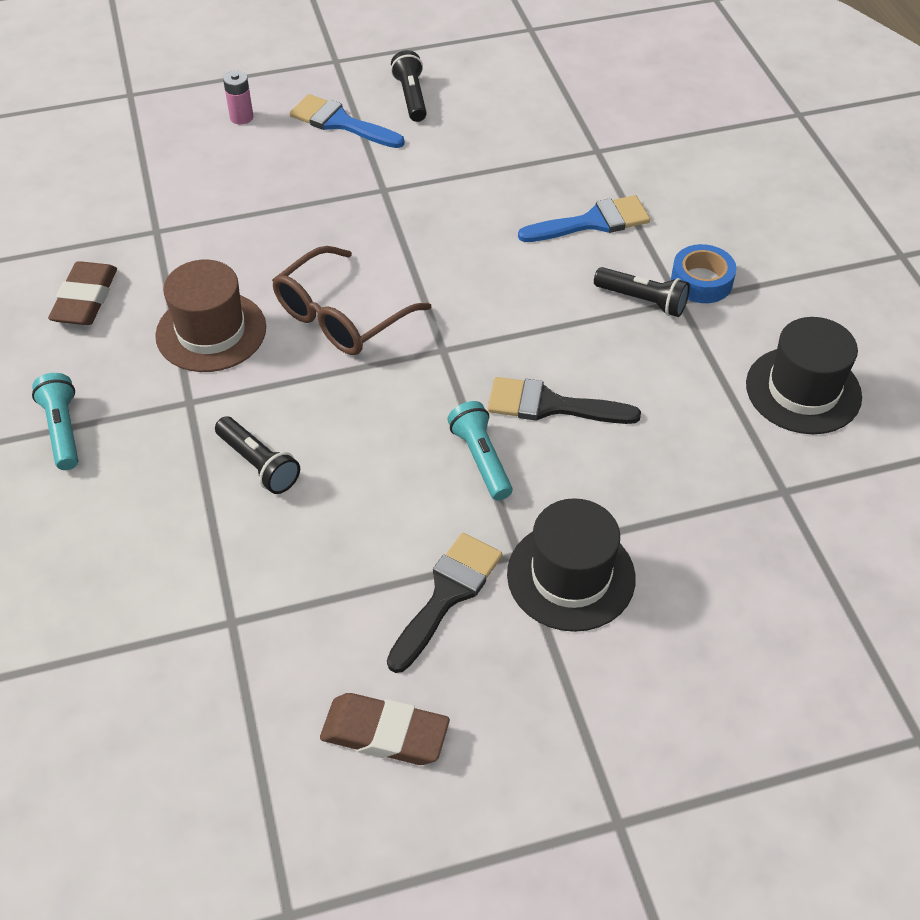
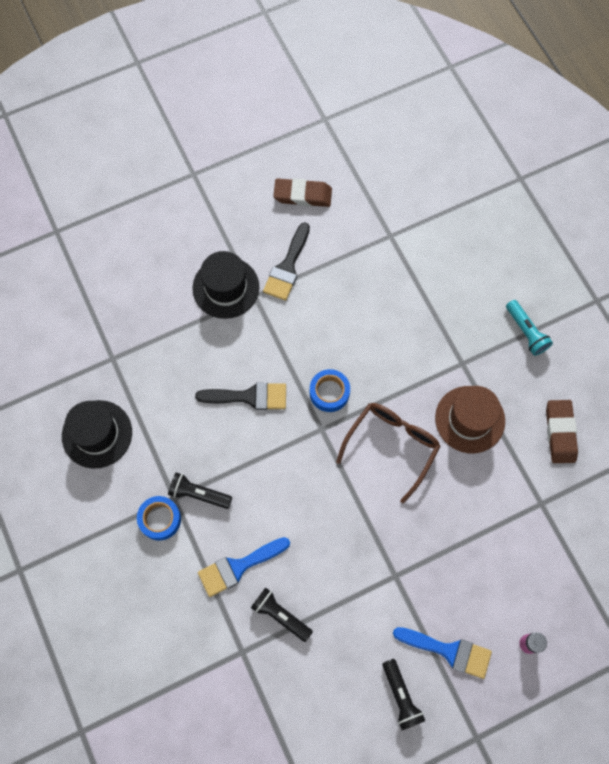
camera: 170 degrees right, 20 degrees up
(258, 464) = (407, 328): black flashlight -> black flashlight (280, 615)
(418, 393) = (329, 392): none -> blue tape
(481, 459) = (284, 351): turquoise flashlight -> none

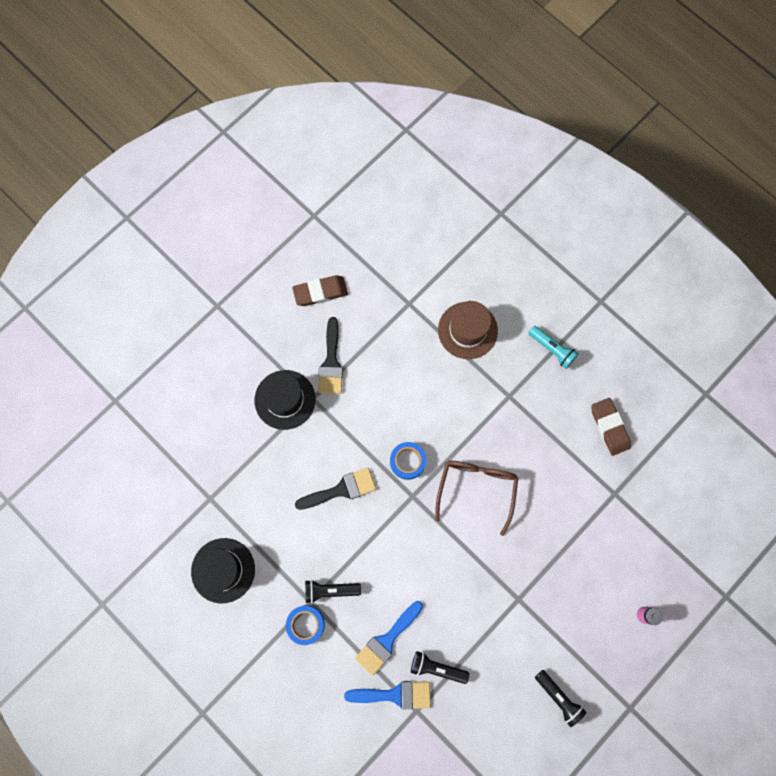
camera: 20 degrees left, 5 degrees up
(448, 651) = (583, 645): blue brush -> blue brush (395, 695)
(470, 419) = (532, 442): brown hat -> brown hat (467, 330)

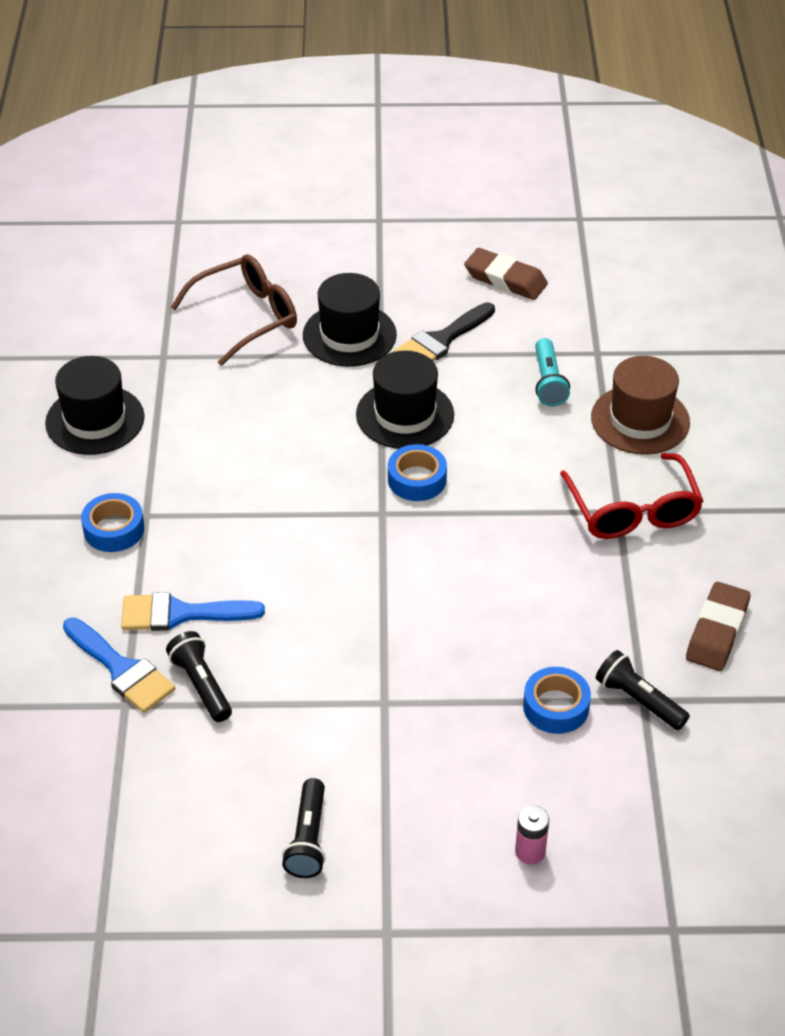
camera: 45 degrees right, 30 degrees down
(330, 590) = (180, 522): black flashlight -> black flashlight (639, 700)
(341, 490) = (308, 448): black brush -> none
(362, 426) = (405, 415): none -> black hat
(476, 488) = (468, 562): brown glasses -> brown glasses (247, 317)
(515, 390) = (633, 511): none -> red glasses
(552, 349) = (729, 507): turquoise flashlight -> turquoise flashlight (548, 382)
(586, 532) = (556, 707): none -> blue tape

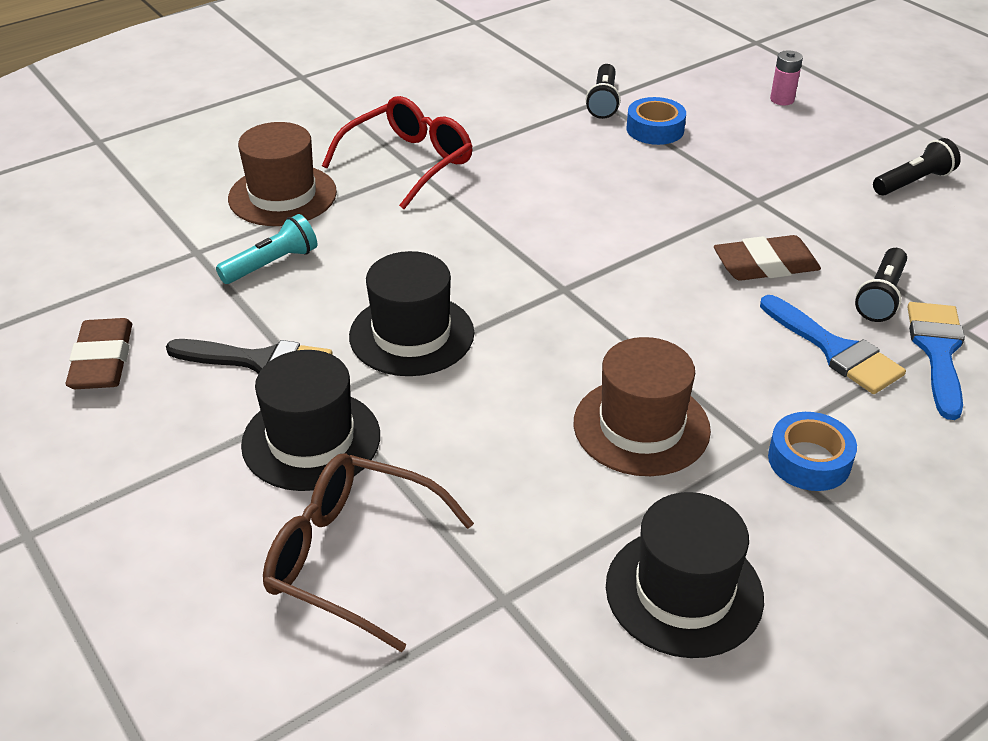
camera: 125 degrees left, 5 degrees down
(217, 473) = (641, 426): none -> brown hat
(417, 479) = (497, 287): blue tape -> none
(717, 631) = (498, 92): brown eraser -> brown eraser (765, 265)

